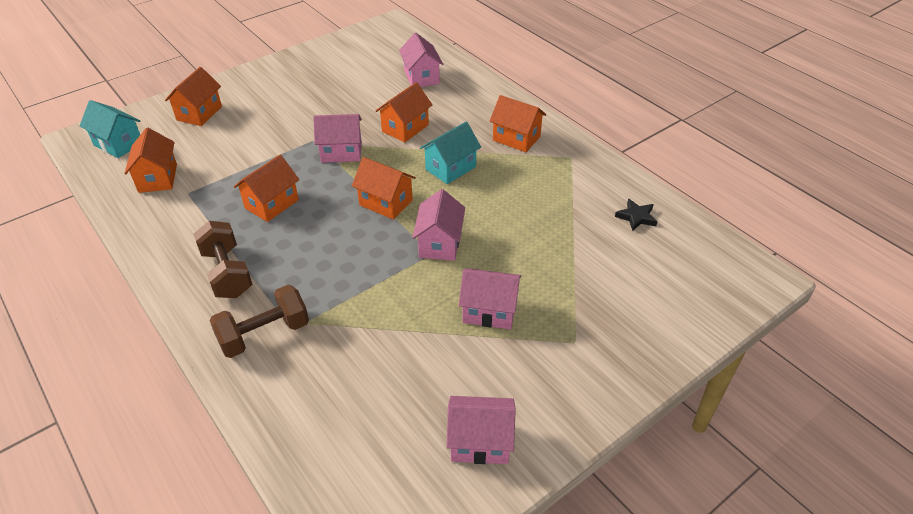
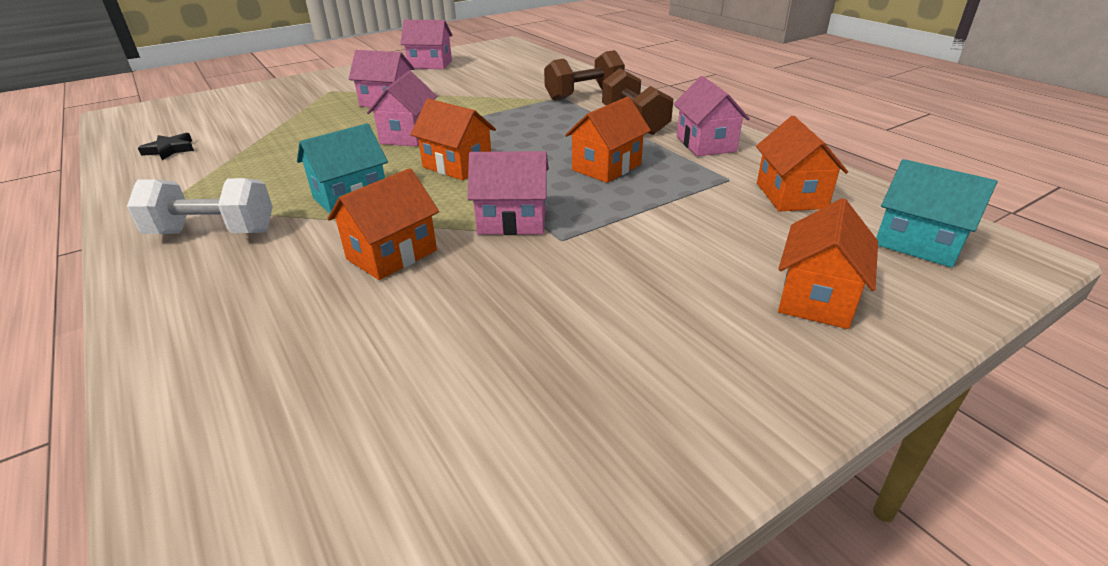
camera: 175 degrees left, 10 degrees down
(421, 77) = (292, 378): pink house -> pink house (705, 144)
(516, 138) = (213, 233): orange house -> white dumbbell

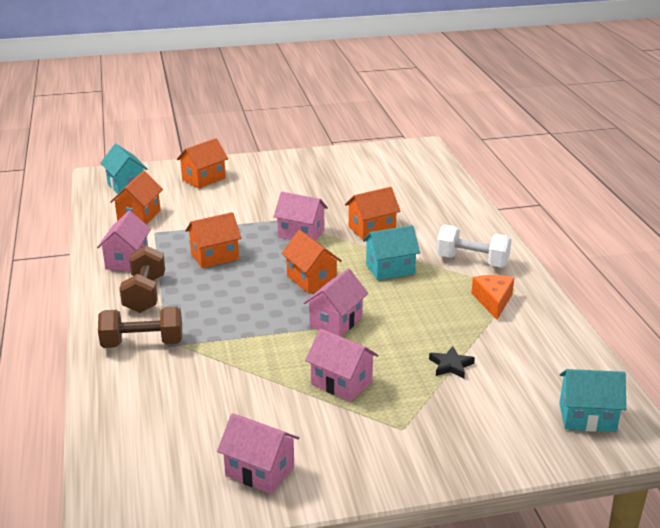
camera: 160 degrees left, 5 degrees down
(161, 117) = (587, 417): none -> turquoise house
(170, 150) = (544, 352): black star -> black star (451, 365)
(205, 185) = (493, 301): none -> orange cheese

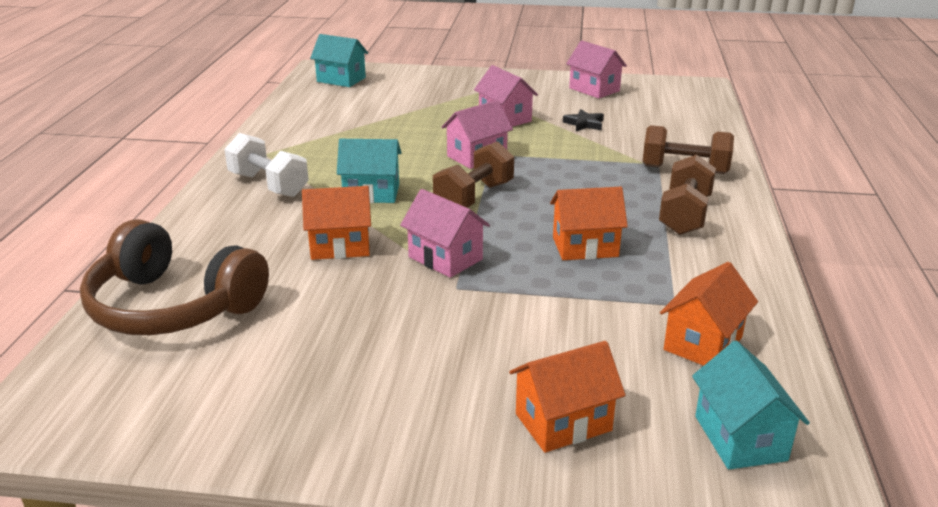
camera: 160 degrees left, 0 degrees up
(127, 260) = (714, 263): pink house -> none
(311, 280) = (474, 197): orange house -> brown dumbbell
(423, 186) = (172, 306): none -> brown headphones
(451, 365) = (403, 115): black star -> black star (584, 124)
(493, 301) = (303, 148): orange cheese -> none

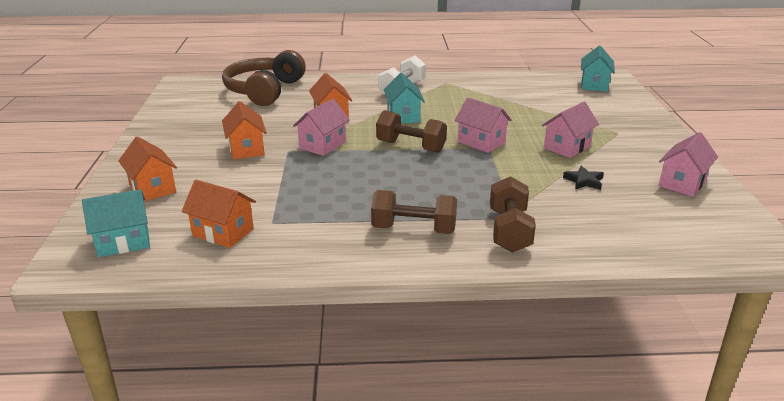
camera: 80 degrees right, 0 degrees up
(585, 247) = (347, 188): orange house -> orange house (246, 149)

